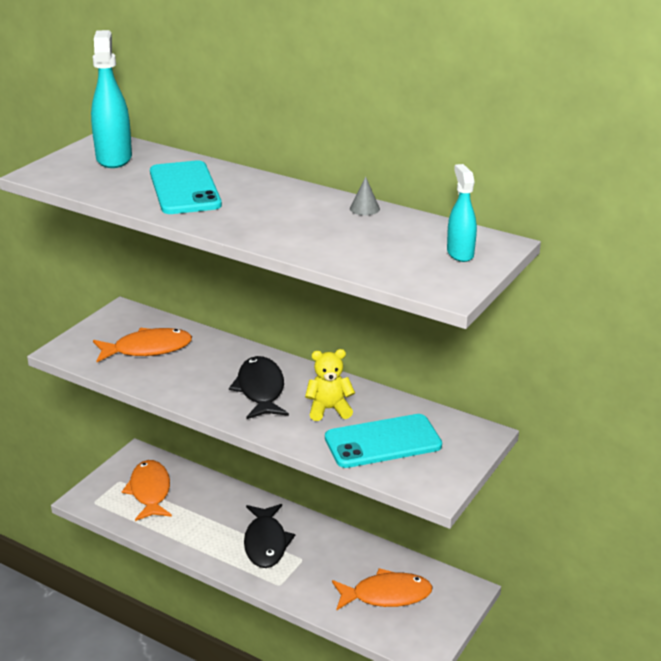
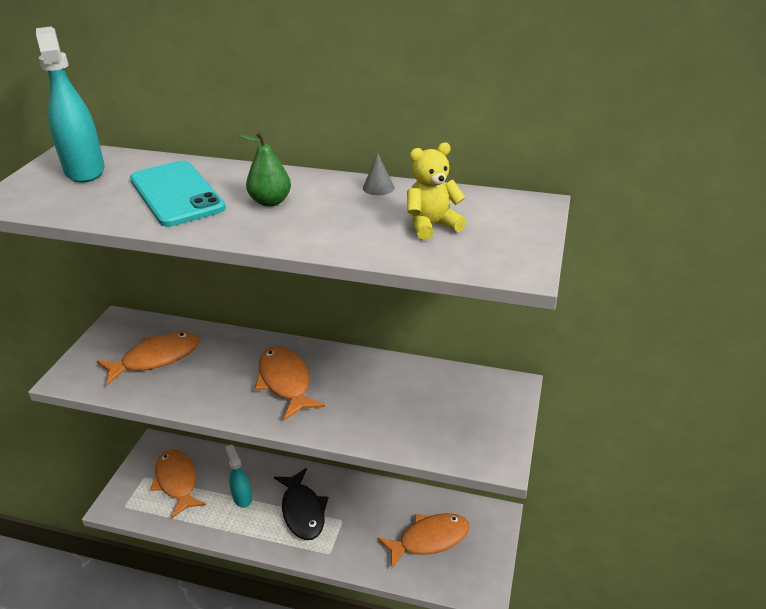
camera: 15 degrees left, 5 degrees up
(260, 390) = (285, 382): black fish -> orange fish
(262, 206) = (270, 202): none -> green pear
(329, 409) = (360, 390): yellow teddy bear -> yellow teddy bear (432, 225)
(383, 442) = (425, 415): turquoise phone -> none
(460, 253) = (503, 222): turquoise spray bottle -> turquoise spray bottle (242, 497)

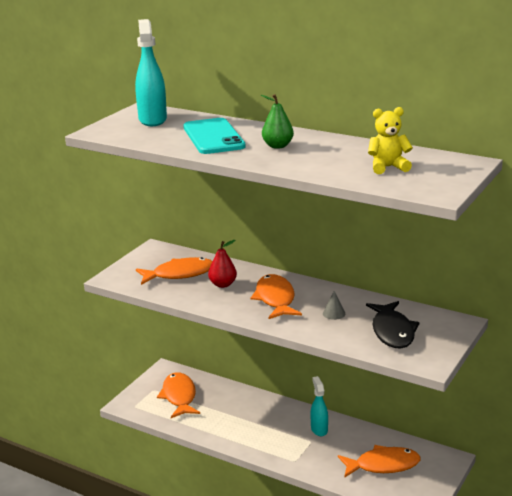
camera: 15 degrees right, 10 degrees down
(214, 368) = (223, 284): none -> red pear
(242, 497) = (230, 414): turquoise spray bottle -> turquoise spray bottle (319, 429)
(303, 511) = (279, 430): black fish -> black fish (392, 331)
(378, 187) = (358, 144): grey cone -> grey cone (334, 313)

